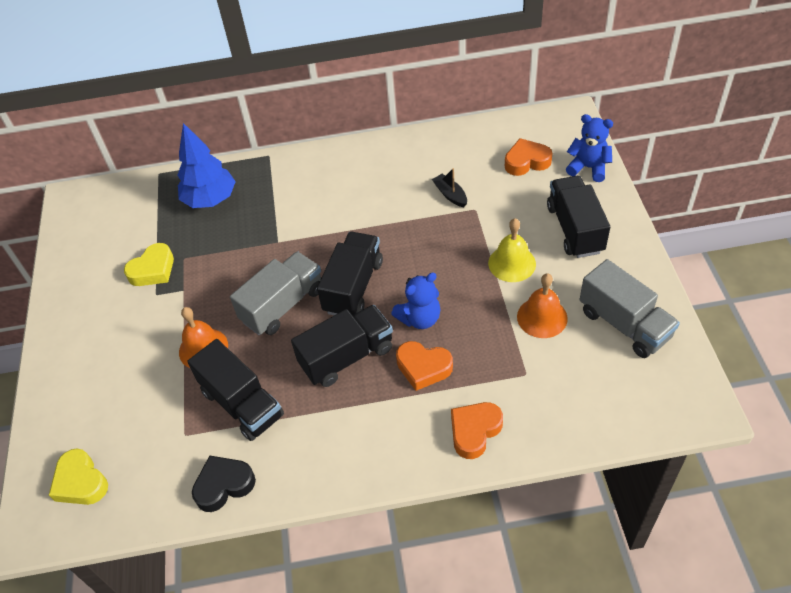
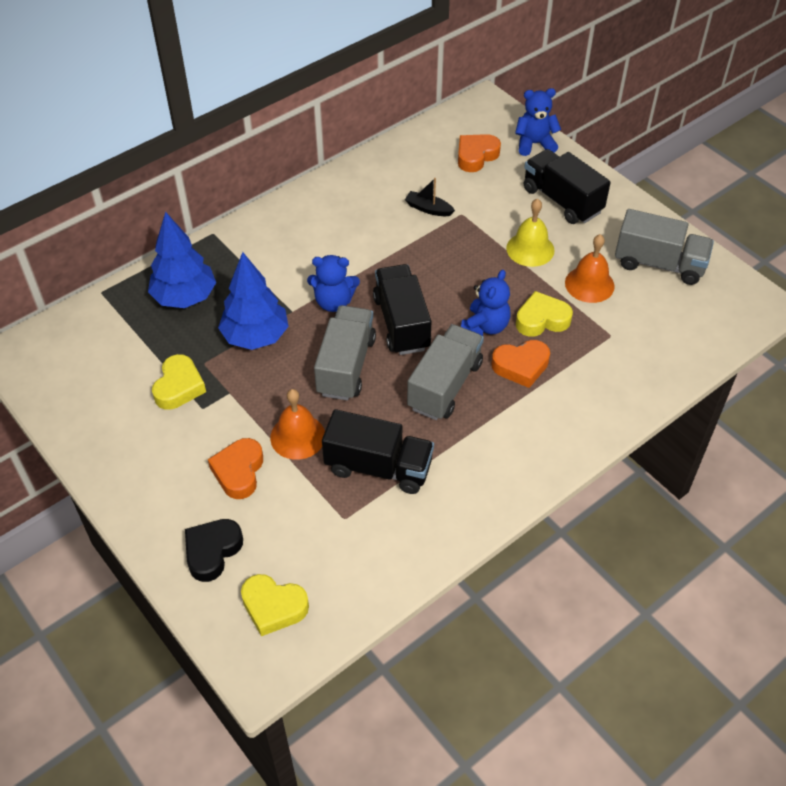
camera: 35 degrees left, 0 degrees up
(224, 485) = (419, 542): black heart -> black heart (212, 551)
(235, 252) = (256, 336): none -> blue tree
(314, 247) = (334, 302): none -> blue teddy bear
(347, 357) = (445, 385): black truck -> grey truck
(473, 332) = (542, 319): none -> yellow heart
(474, 431) = (604, 398): orange heart -> orange heart (239, 472)

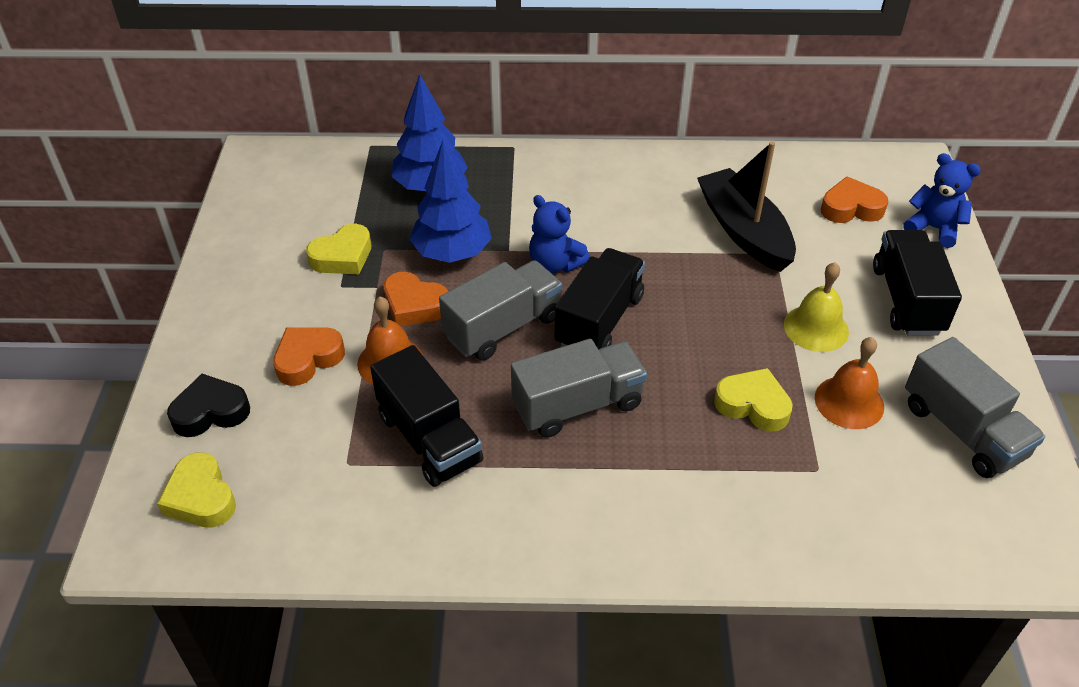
camera: 40 degrees right, 5 degrees down
(428, 209) = (744, 231): black boat -> black boat, size x2.23
(485, 326) = (682, 374): blue teddy bear -> none
(521, 366) = (678, 437): orange heart -> orange heart (414, 305)

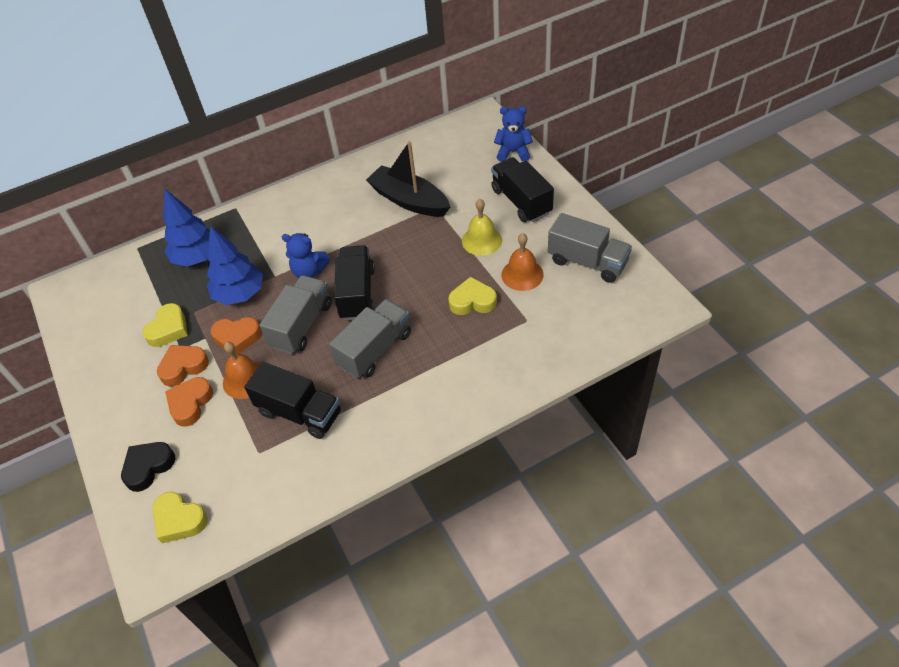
camera: 25 degrees left, 5 degrees up
(851, 208) = (462, 159): orange heart -> orange heart (183, 367)

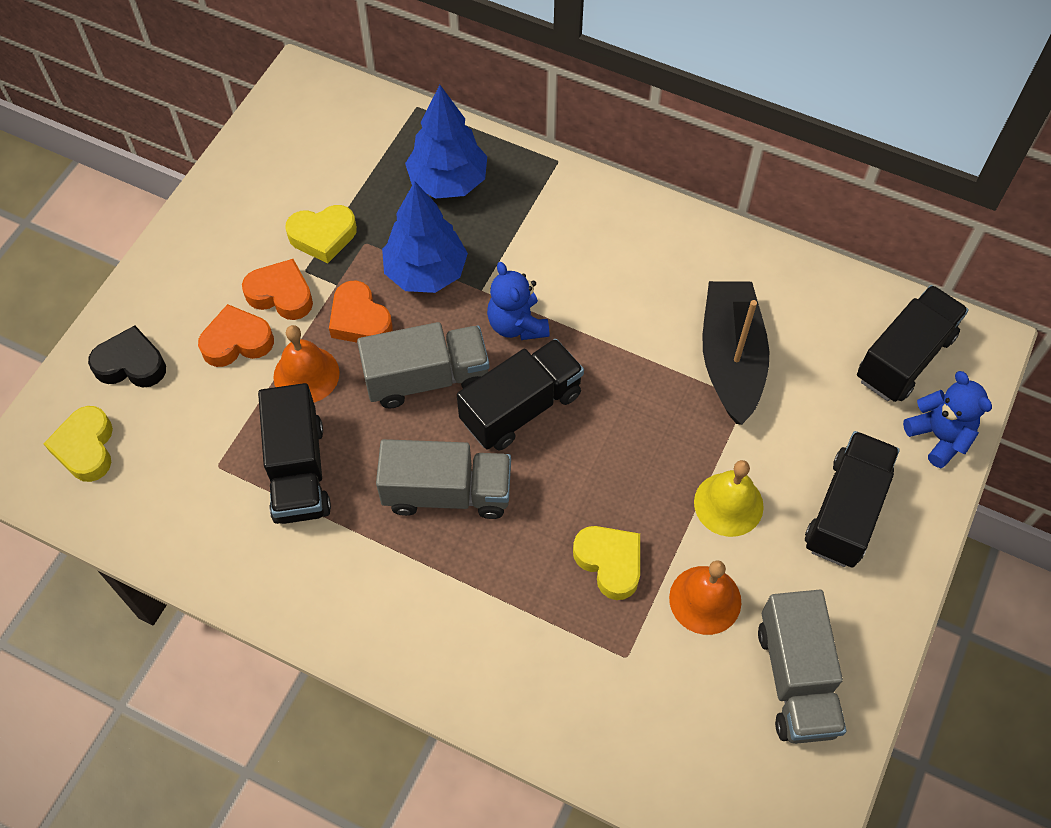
camera: 50 degrees right, 10 degrees up
(465, 143) = (904, 358): none -> black truck

